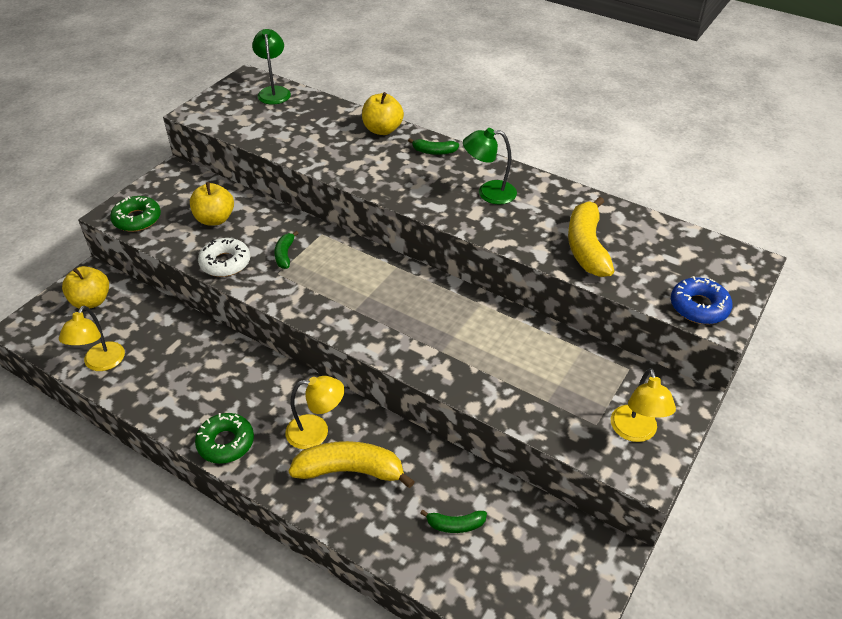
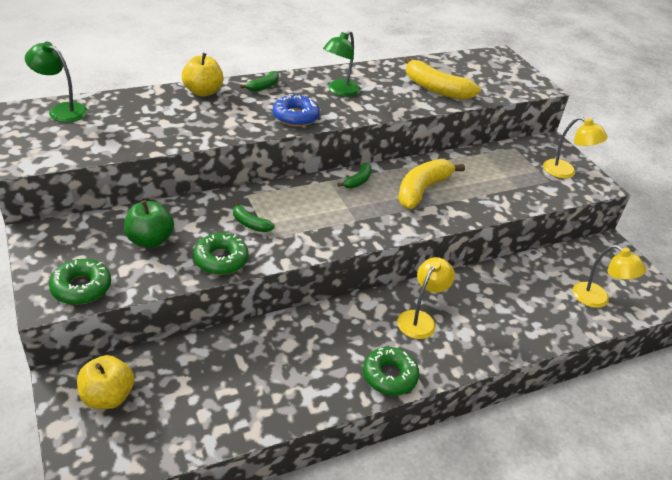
camera: 60 degrees left, 5 degrees down
(101, 363) = (211, 423): yellow lamp -> yellow lamp (597, 299)
(215, 219) = (150, 240): yellow apple -> green apple
(225, 263) = (221, 259): white donut -> green donut
(350, 471) = (472, 319): yellow banana -> yellow banana (422, 190)
(455, 525) = (552, 294): green banana -> green banana (358, 181)
(699, 307) = (523, 86): blue donut -> blue donut (295, 116)

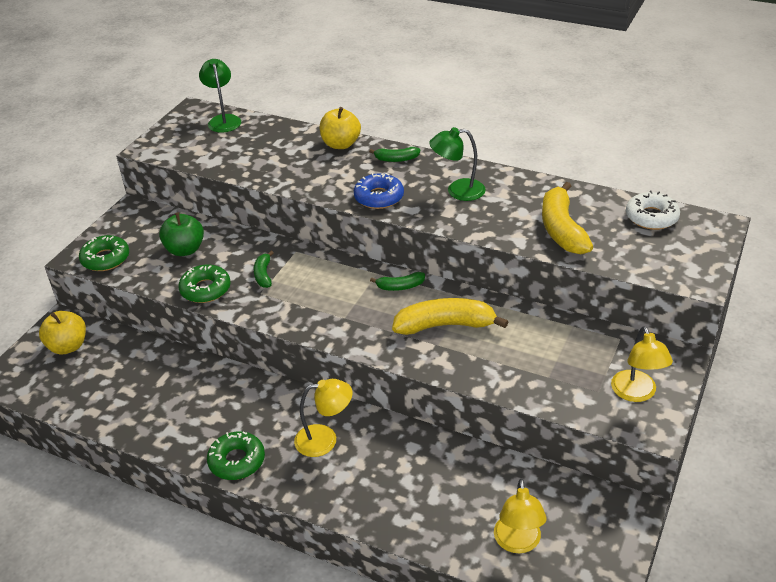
camera: 55 degrees right, 0 degrees up
(466, 63) = (651, 217): none -> white donut

